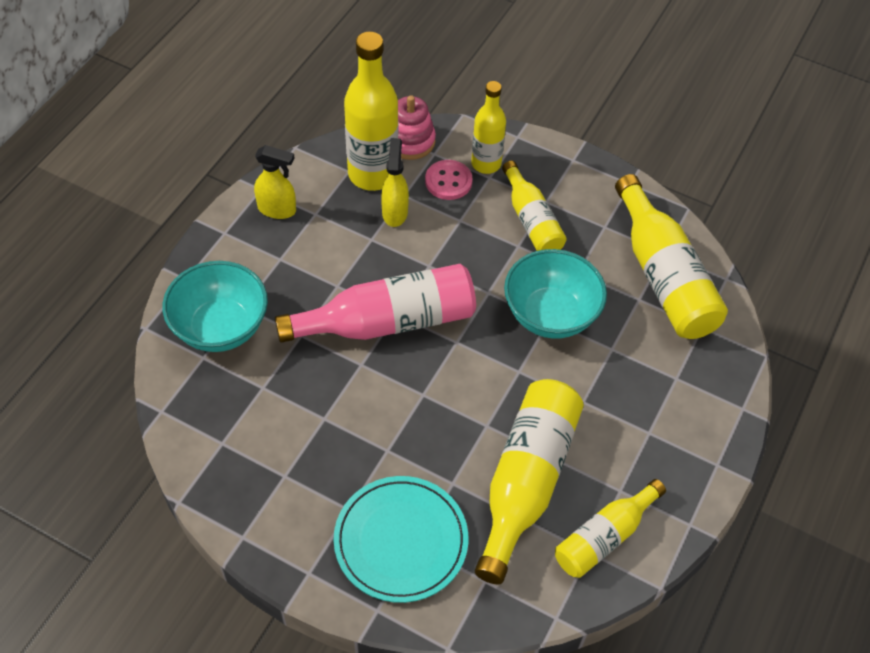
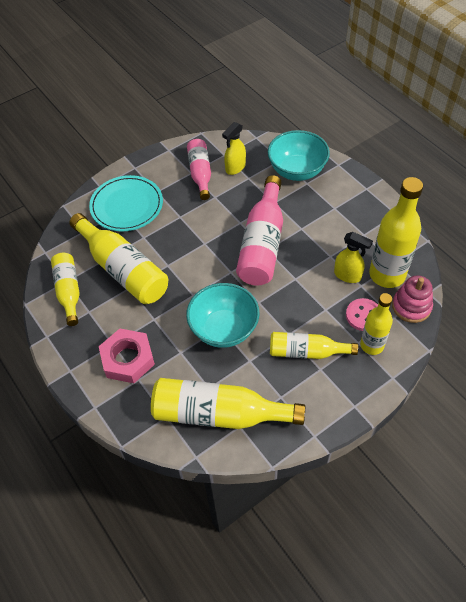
camera: 120 degrees right, 0 degrees up
(277, 209) = (375, 217): yellow spray bottle -> yellow spray bottle (235, 168)
(281, 460) = (200, 173): none -> pink bottle
(658, 403) = (128, 359): none -> pink nut

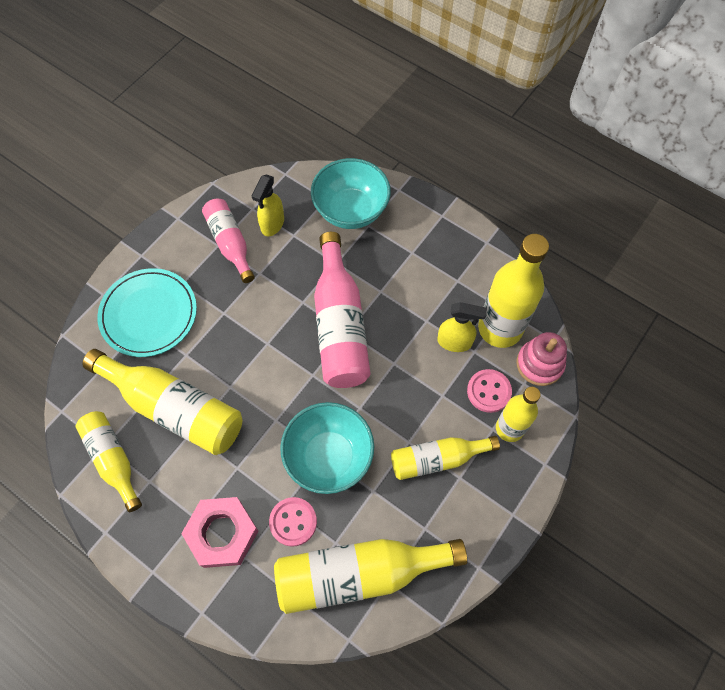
camera: 20 degrees left, 10 degrees up
(182, 365) = (293, 522): none -> pink button

